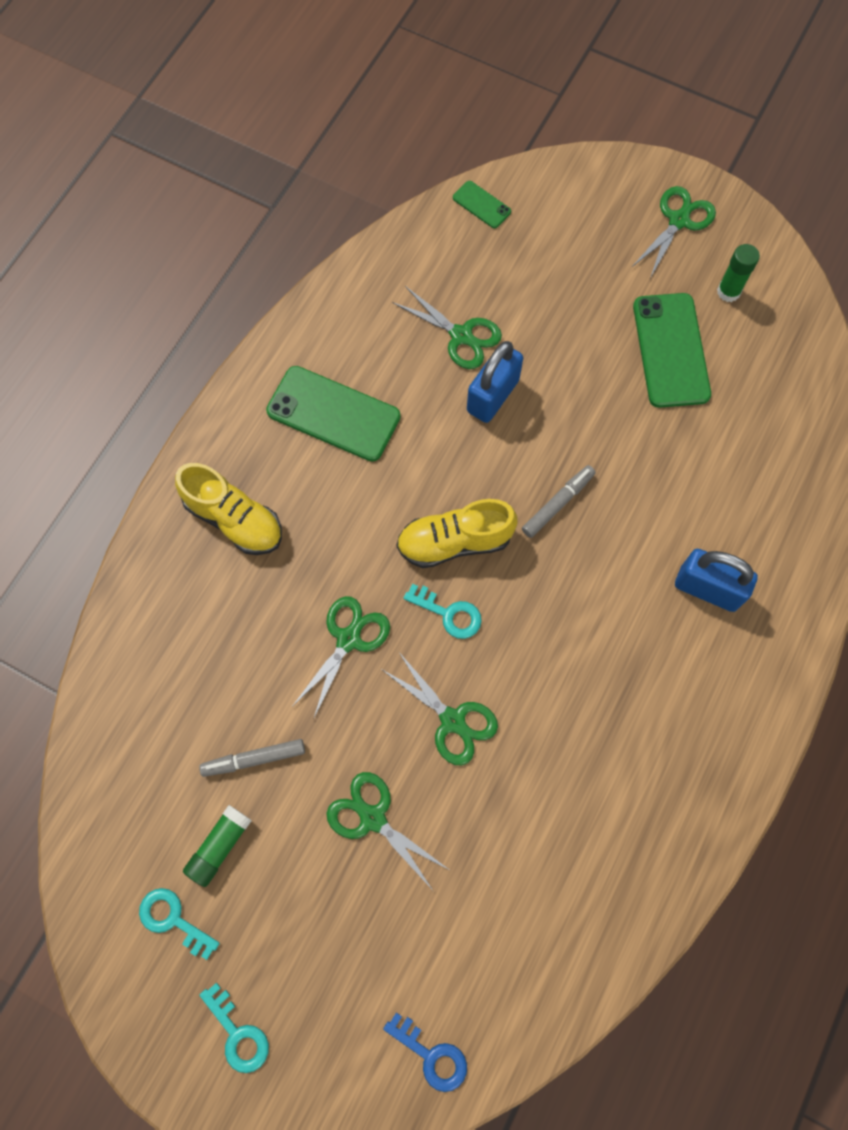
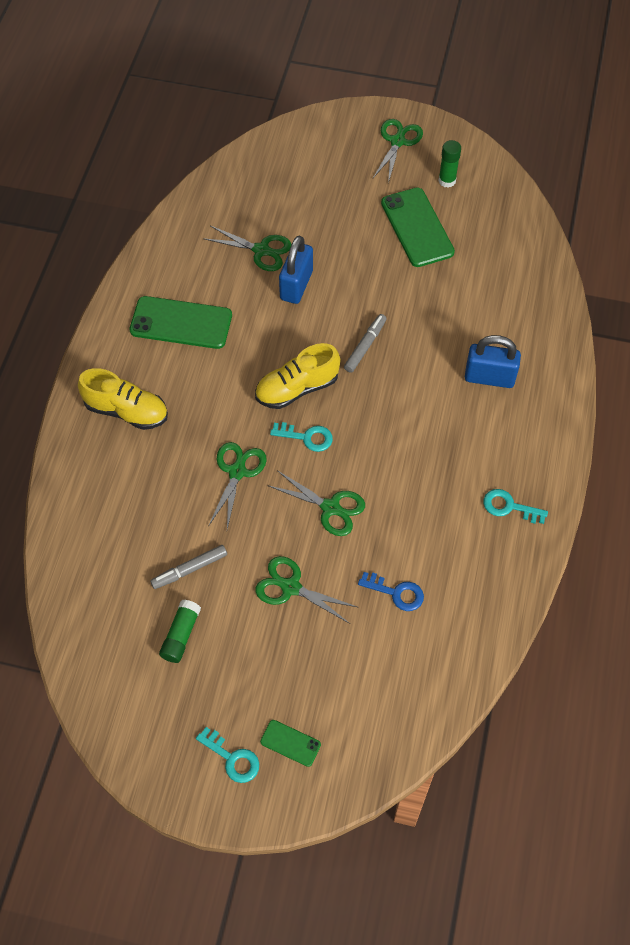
camera: 15 degrees left, 10 degrees down
(173, 920) = (160, 694): turquoise key -> turquoise key (509, 507)
(431, 1055) = (381, 734): blue key -> blue key (396, 593)
(481, 205) = (250, 160): green phone -> green phone (290, 743)

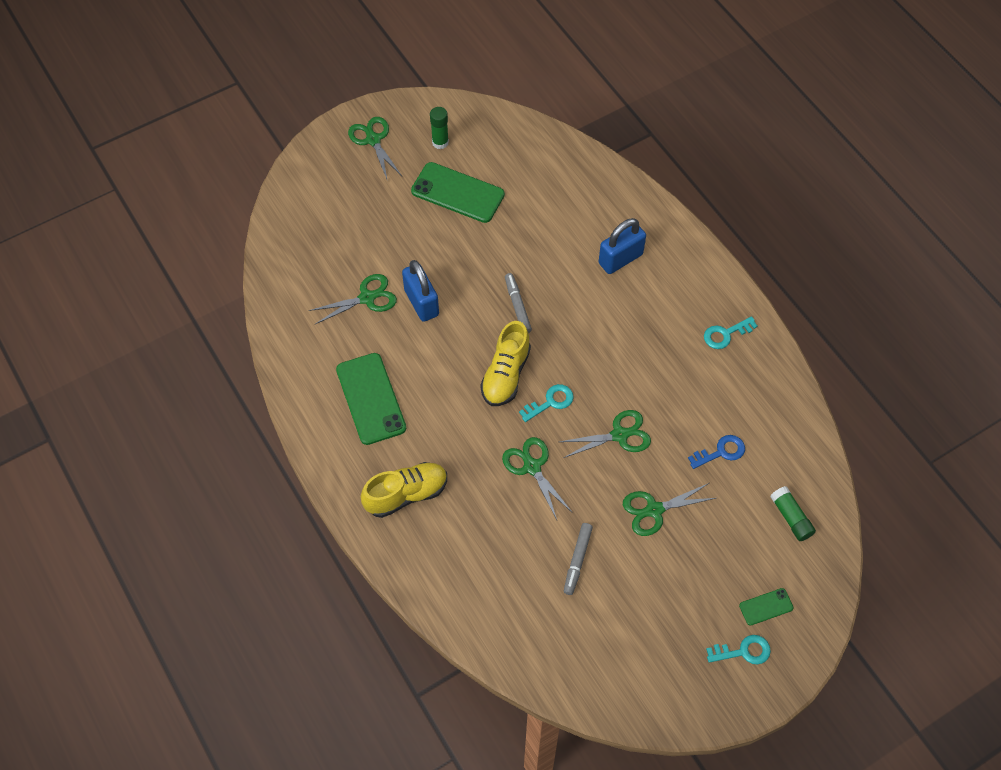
camera: 45 degrees left, 0 degrees up
(181, 323) = (371, 399): green phone -> green phone turned 75 degrees counterclockwise
(181, 635) = (622, 608): green glue stick -> green glue stick (791, 517)

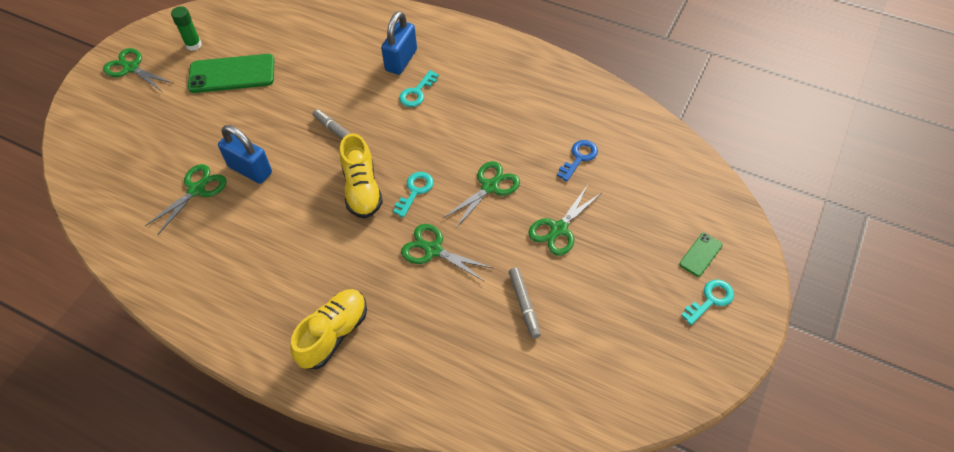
camera: 30 degrees left, 5 degrees down
(371, 399) = (249, 270): green phone -> none
(725, 334) = (521, 74): turquoise key -> turquoise key (417, 92)
(791, 517) = (667, 177): green glue stick -> none

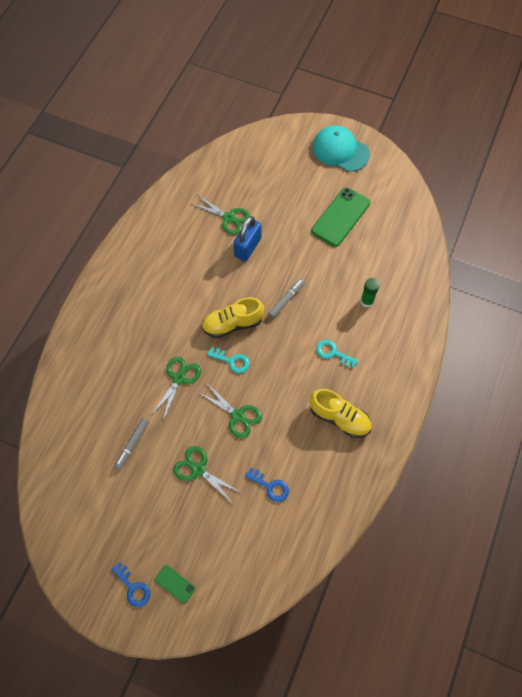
camera: 85 degrees right, 10 degrees up
(131, 68) = (340, 150): green scissors -> turquoise cap
(193, 45) = (369, 185): green glue stick -> green glue stick (367, 301)
(232, 74) = (340, 217): green phone -> green phone turned 45 degrees clockwise
(333, 334) = (113, 321): yellow shoe -> yellow shoe (339, 418)
(401, 60) = (368, 337): blue padlock -> none
(524, 305) = (132, 444): grey marker -> grey marker turned 45 degrees counterclockwise
(710, 300) = (133, 587): turquoise key -> blue key

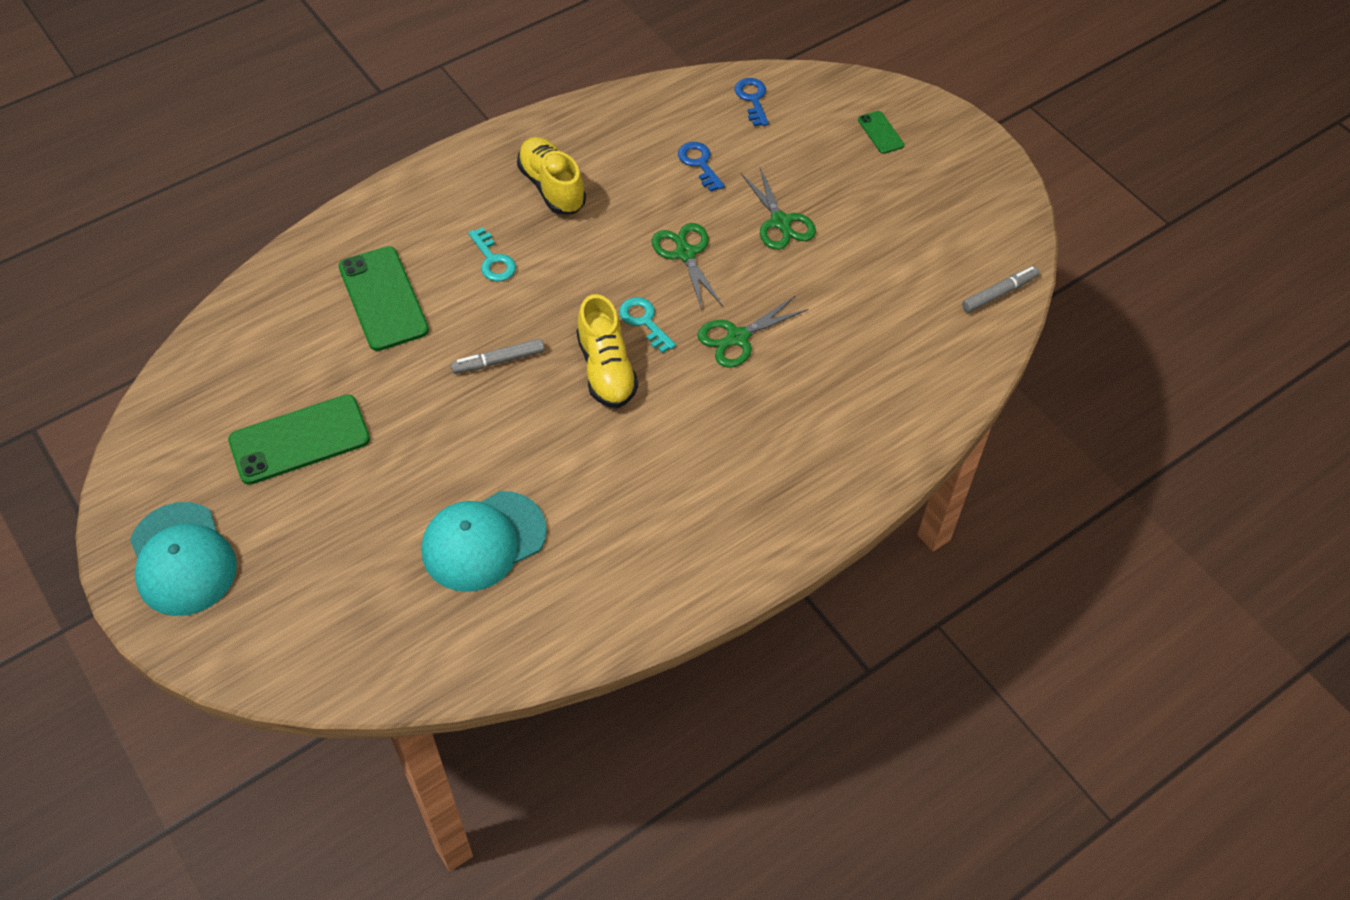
camera: 150 degrees left, 10 degrees down
(132, 444) = (855, 291): grey marker -> grey marker (999, 293)
(133, 587) = (934, 151): blue key -> blue key (752, 99)
(229, 218) = (483, 541): green scissors -> turquoise cap
(232, 324) = (606, 370): yellow shoe -> yellow shoe turned 60 degrees clockwise
(247, 247) = (492, 472): blue padlock -> none
(367, 301) = (383, 298): green glue stick -> green phone

